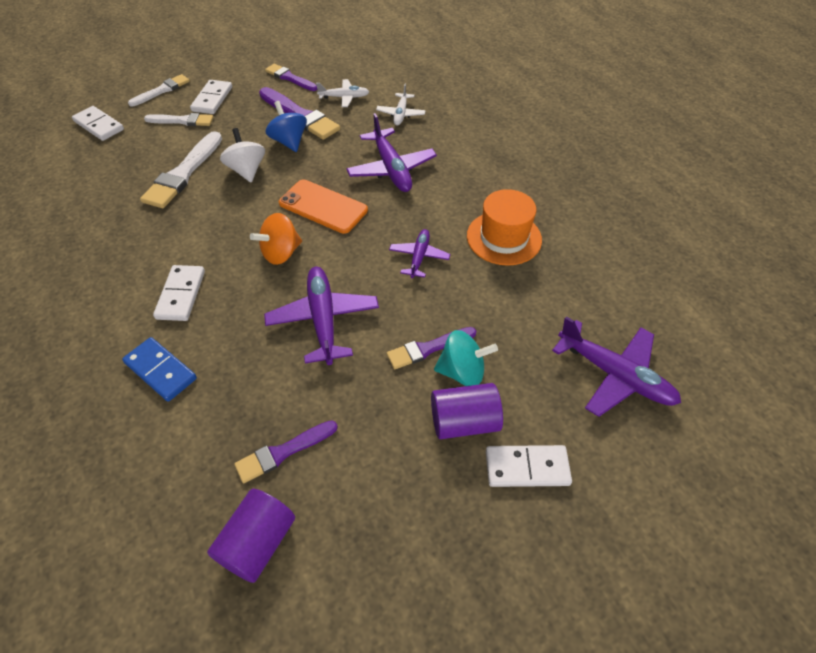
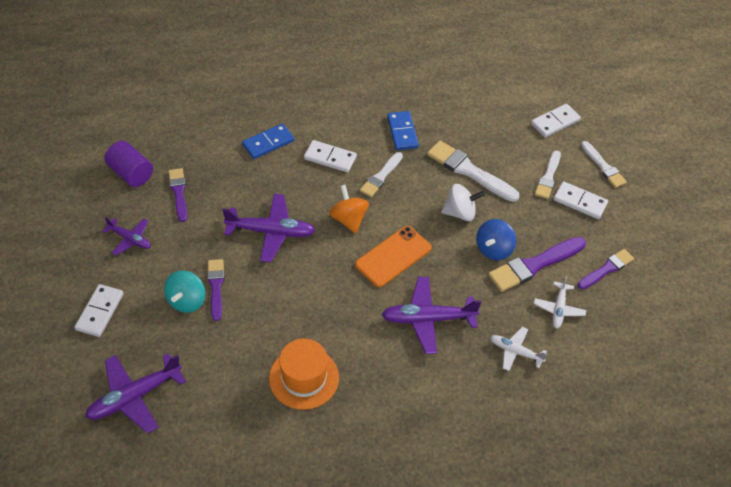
camera: 105 degrees right, 0 degrees up
(125, 237) = (402, 132): none -> blue domino
(205, 240) = (381, 176): none -> white brush
(289, 141) = (493, 249): blue spinning top -> blue spinning top turned 135 degrees clockwise
(419, 257) = (307, 308): purple plane -> purple plane (130, 239)
(464, 422) = (149, 289): purple cylinder -> none

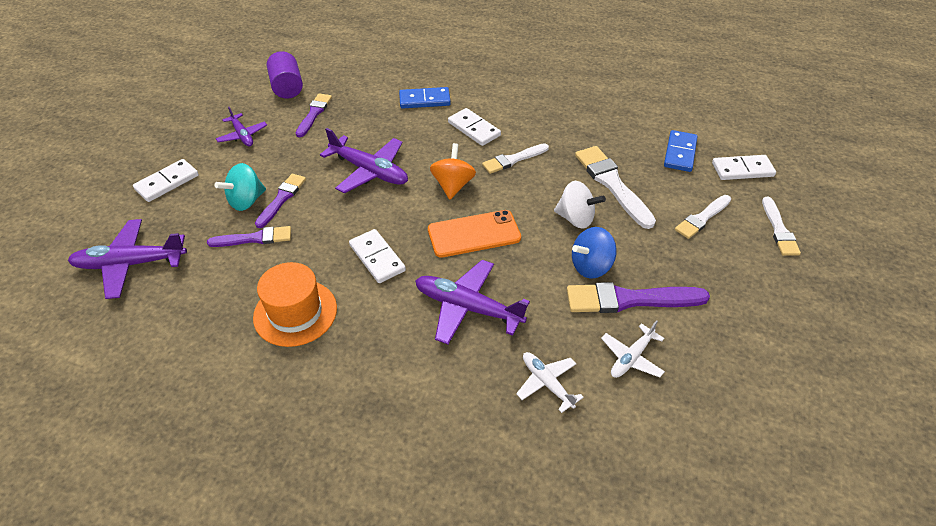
camera: 30 degrees right, 5 degrees down
(402, 132) = (563, 129): blue domino -> blue domino (680, 153)
(580, 202) = (727, 255): white domino -> white domino (377, 258)
(607, 269) = (721, 337): purple brush -> purple brush (254, 238)

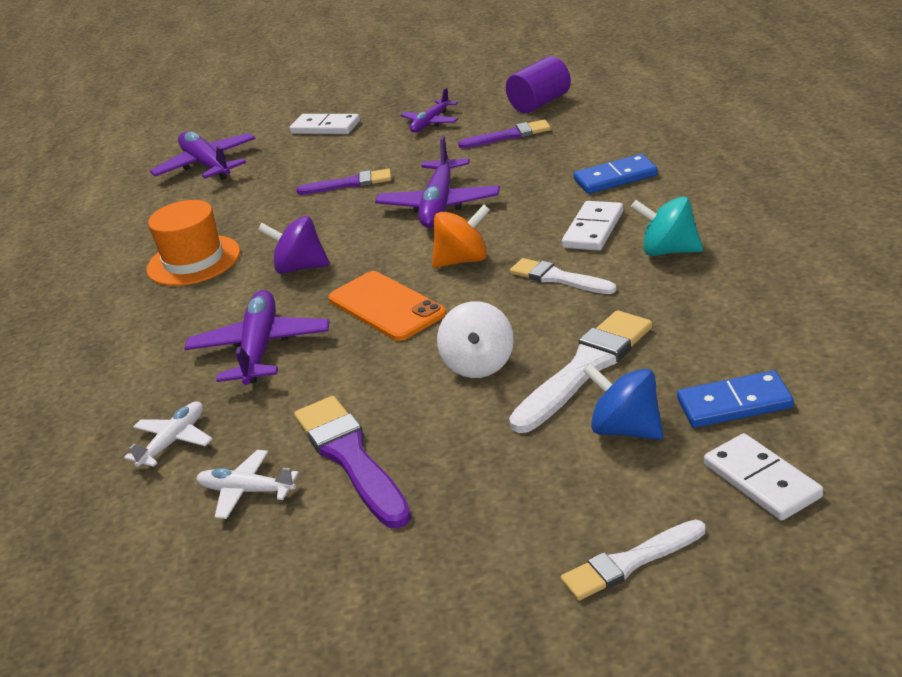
camera: 70 degrees right, 15 degrees down
(246, 201) = (331, 170): turquoise spinning top -> turquoise spinning top (669, 251)
(254, 238) = (280, 198): purple brush -> none
(377, 258) = (300, 268): white domino -> purple spinning top
(424, 100) = (615, 178): blue domino -> blue domino turned 75 degrees counterclockwise
(591, 266) = (392, 407): blue spinning top -> blue spinning top (626, 429)
(702, 218) = (583, 472): white brush -> none

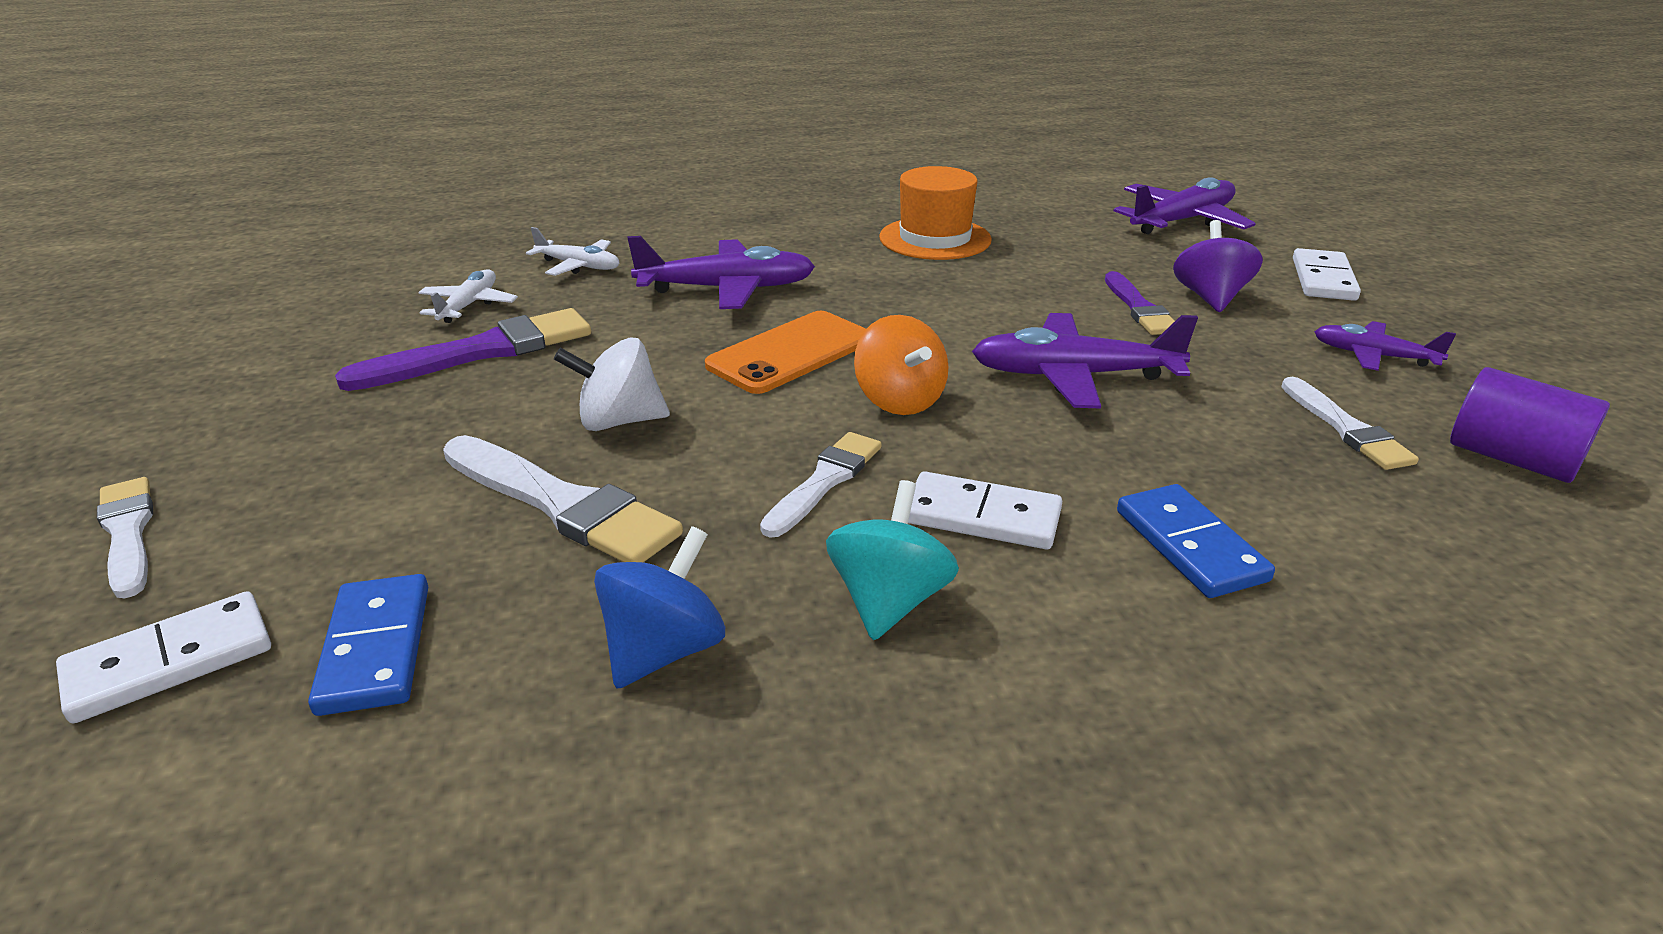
camera: 80 degrees right, 0 degrees up
(300, 268) = (904, 295): purple spinning top -> purple spinning top (1210, 298)
(509, 136) = (1346, 428): purple brush -> white brush
(626, 429) = (391, 537): blue spinning top -> blue spinning top (664, 650)

